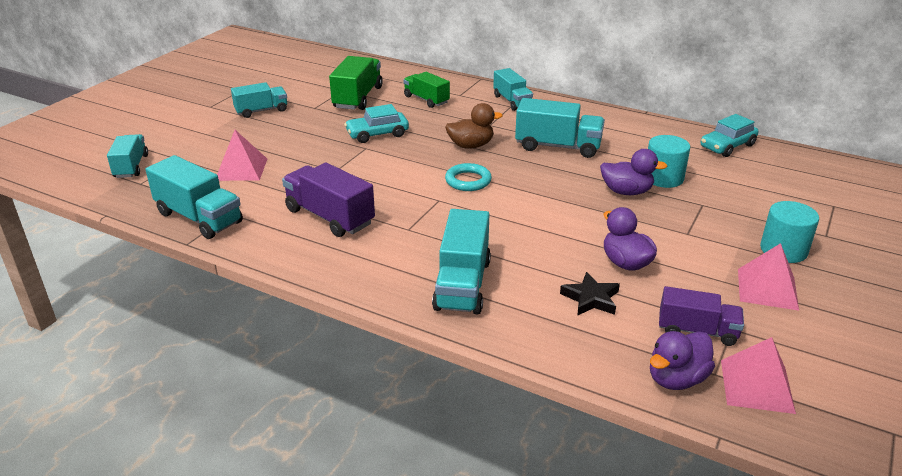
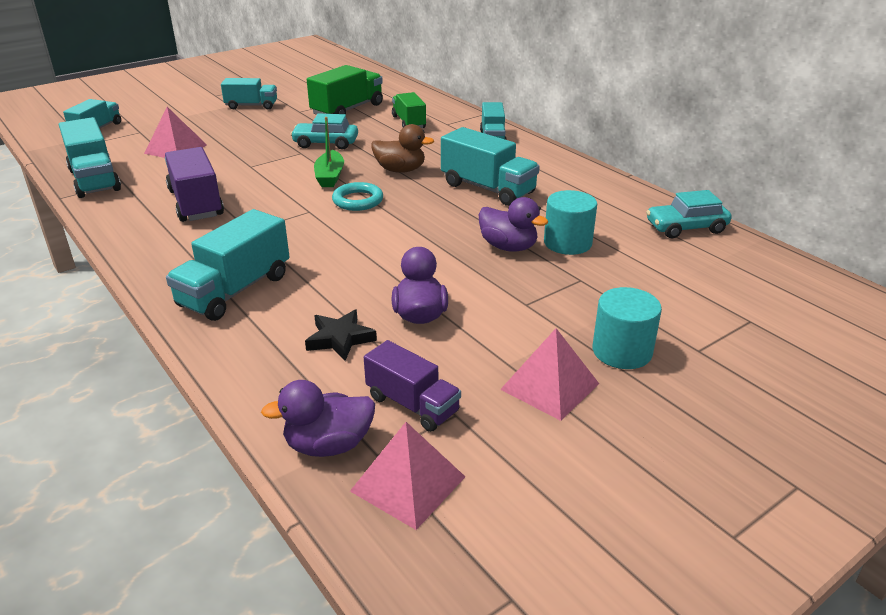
camera: 25 degrees right, 0 degrees up
(418, 164) = (330, 176): none -> green boat

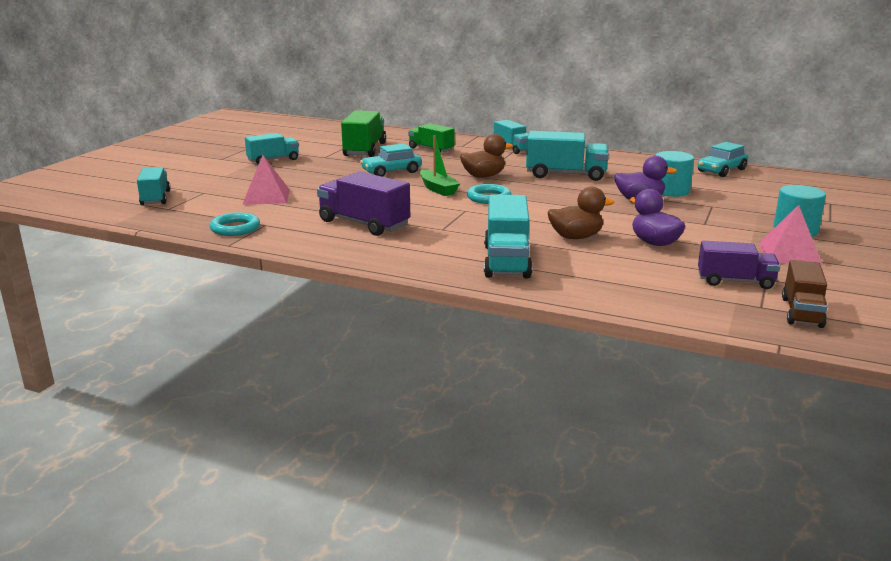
camera: 30 degrees left, 10 degrees down
(94, 180) = (235, 228): turquoise truck -> turquoise ring
(328, 445) = (727, 311): purple duck -> none
(340, 339) = (630, 265): black star -> none
(352, 280) = (576, 237): none -> brown duck
(408, 484) = (802, 312): pink pyramid -> brown truck

